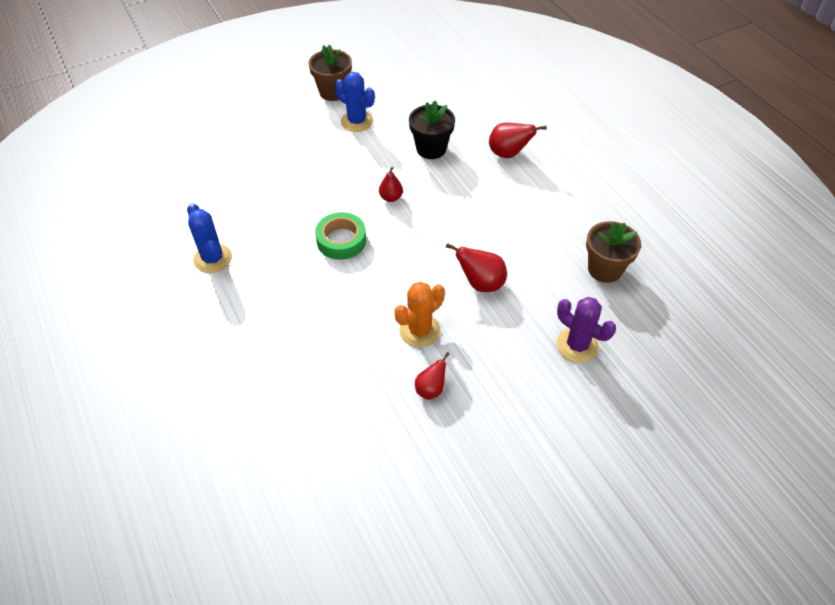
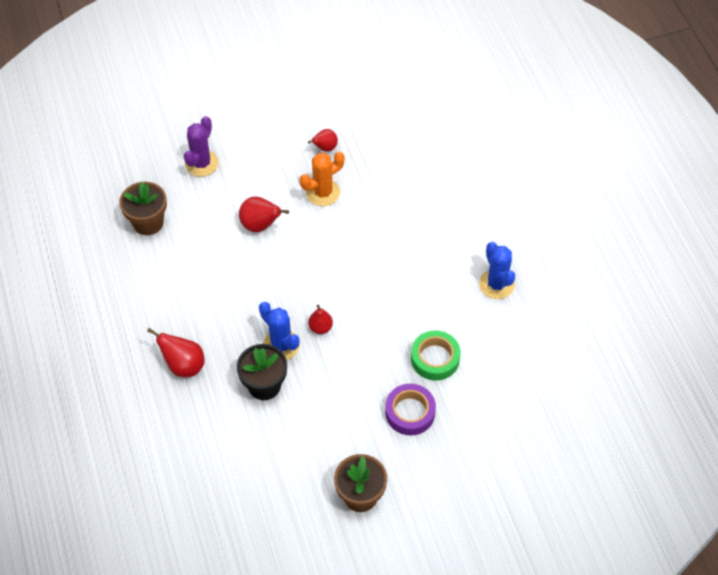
camera: 170 degrees left, 5 degrees up
(297, 146) = (410, 412): none -> purple tape
(341, 240) = (376, 286): green tape -> green tape (435, 359)
(357, 121) = (339, 440): blue cactus -> blue cactus (281, 345)
(577, 345) = (201, 163): purple cactus -> purple cactus turned 60 degrees clockwise

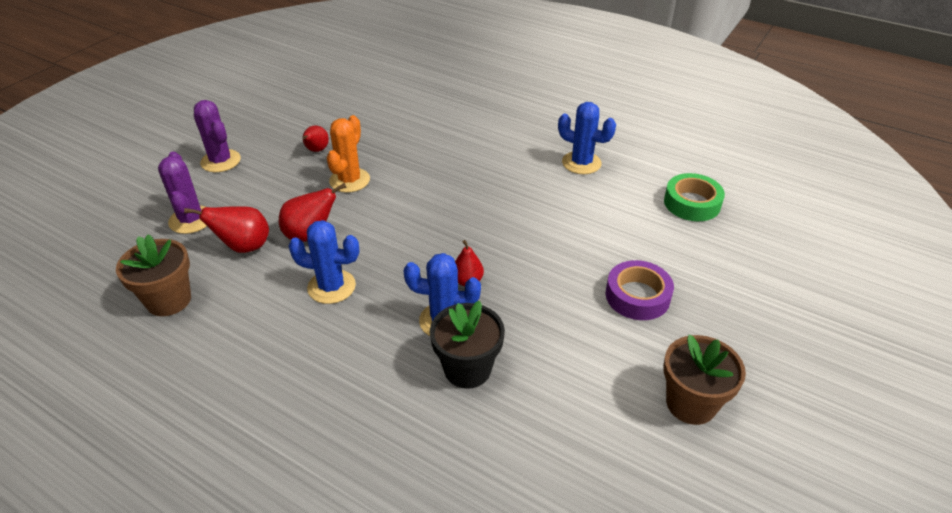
camera: 40 degrees left, 15 degrees down
(184, 365) = (349, 412): red pear -> red pear (244, 247)
(240, 275) = (331, 287): none -> blue cactus
(256, 118) = (220, 161): none -> purple cactus
(435, 359) = (602, 241): green tape -> green tape (692, 203)

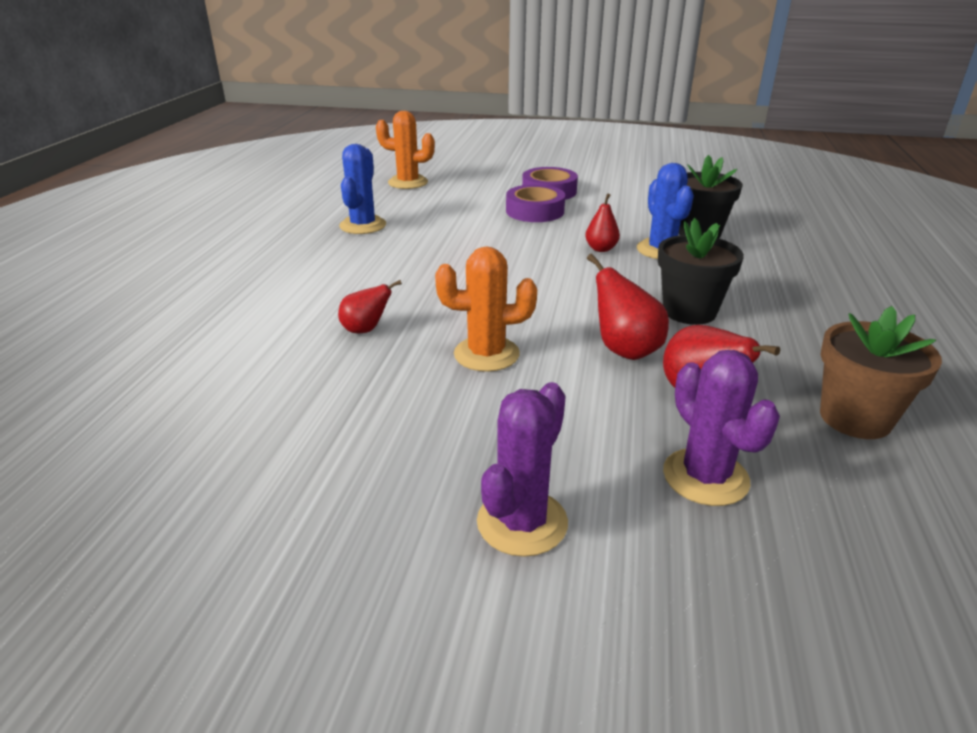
camera: 110 degrees left, 10 degrees down
(191, 220) = (705, 477): purple cactus -> purple cactus turned 75 degrees counterclockwise
(316, 150) = (422, 410): red pear -> red pear (366, 330)
(331, 287) = (689, 311): blue cactus -> black flower pot
(579, 267) = (535, 211): none -> purple tape
(691, 403) = (634, 173): brown flower pot -> none
(692, 203) = (408, 182): green tape -> orange cactus

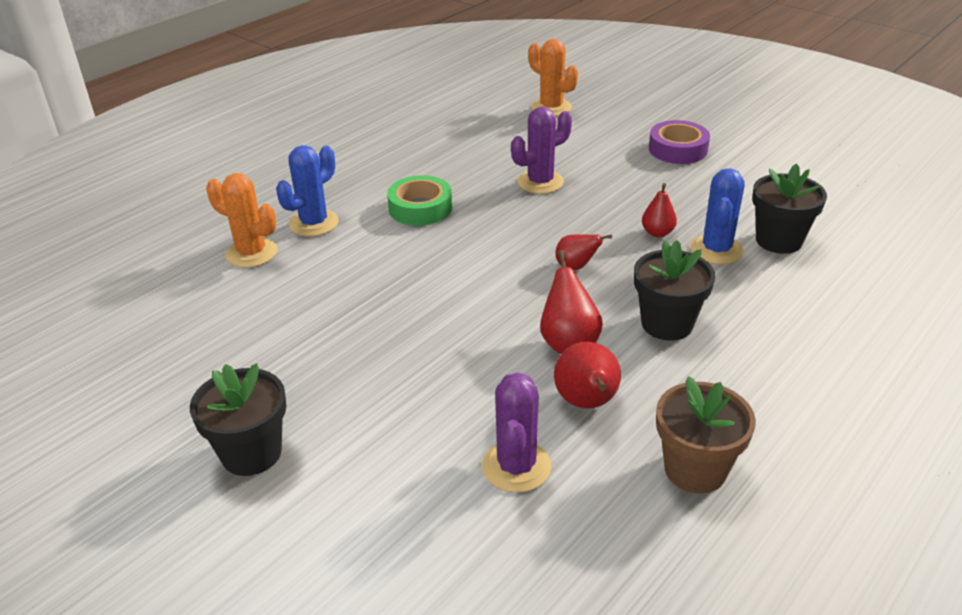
camera: 30 degrees right, 5 degrees up
(357, 278) = (420, 208): none -> green tape
(363, 225) = (470, 151): blue cactus -> blue cactus (314, 223)
(366, 330) = (388, 260): red pear -> red pear (576, 267)
(387, 587) = (251, 453): none -> black flower pot
(486, 354) = (456, 310): orange cactus -> orange cactus (251, 253)
(522, 522) = (362, 447): purple cactus -> purple cactus (540, 182)
(535, 211) = (639, 171): purple tape -> none

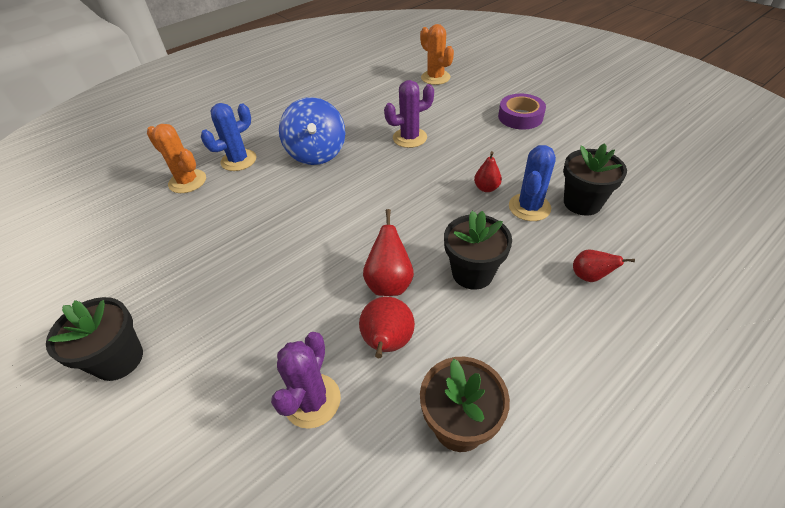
camera: 10 degrees right, 10 degrees up
(420, 208) = (316, 153): green tape -> blue spinning top
(576, 267) = (415, 213): red pear -> red pear (589, 276)

